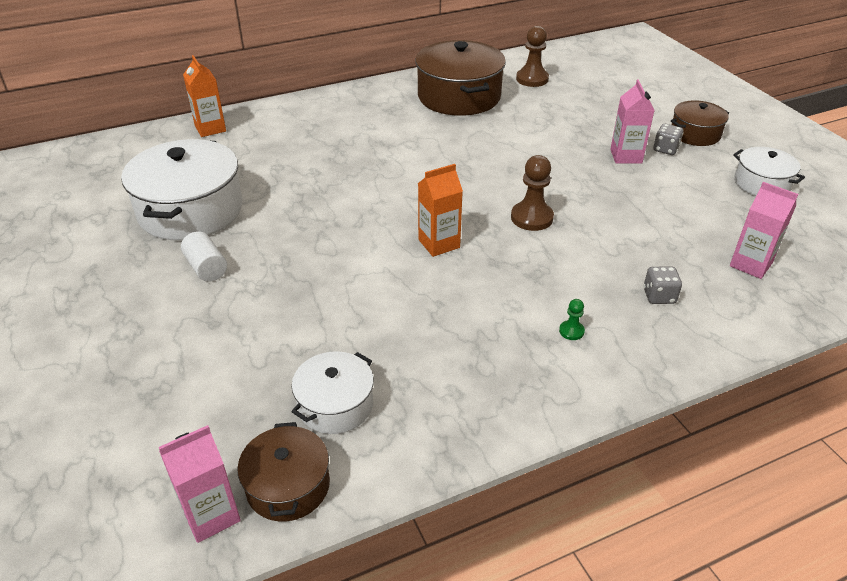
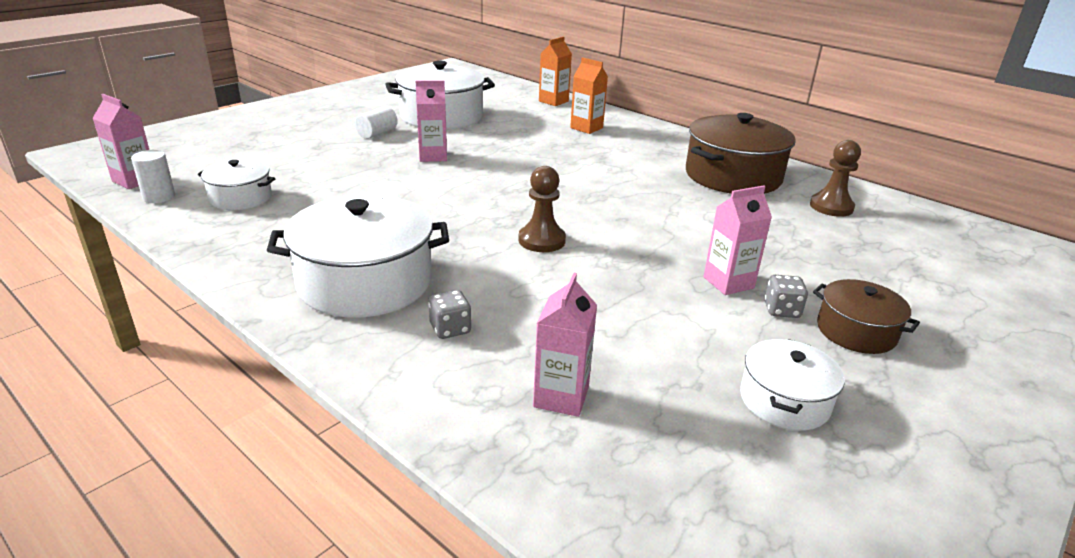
camera: 65 degrees right, 10 degrees down
(288, 485) = (159, 197): brown pot -> white cylinder
(308, 239) = (433, 156): none -> pink carton
(439, 243) = (463, 204): orange carton -> orange carton (586, 128)
(571, 331) = (365, 282): green pawn -> white pot

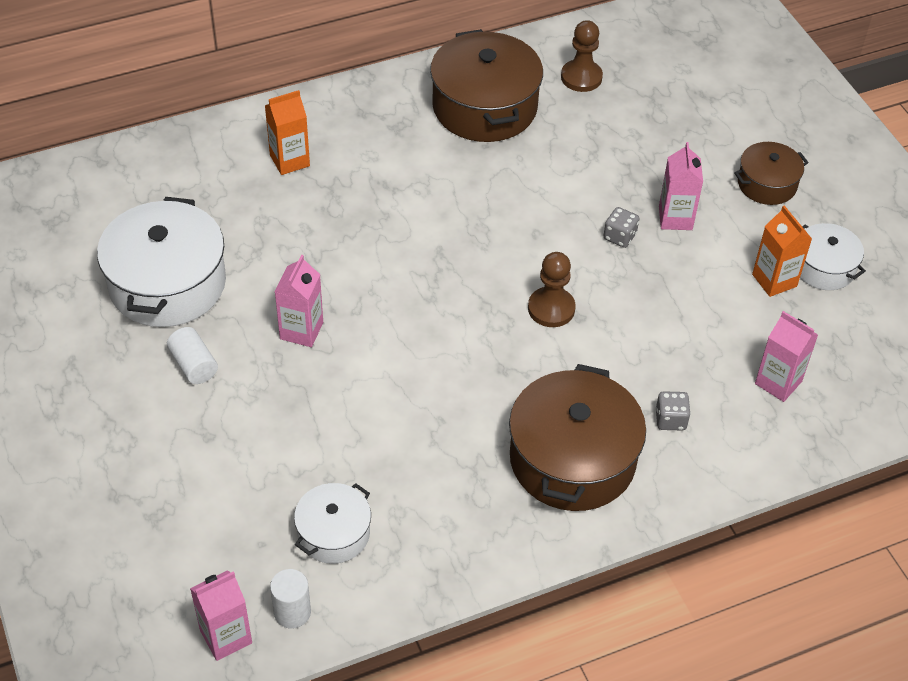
camera: 65 degrees left, 20 degrees up
(365, 282) = (572, 459): white pot -> brown pot
(553, 101) = (176, 153): orange carton -> orange carton (774, 280)
(781, 310) = (725, 208): grey dice -> grey dice (619, 237)

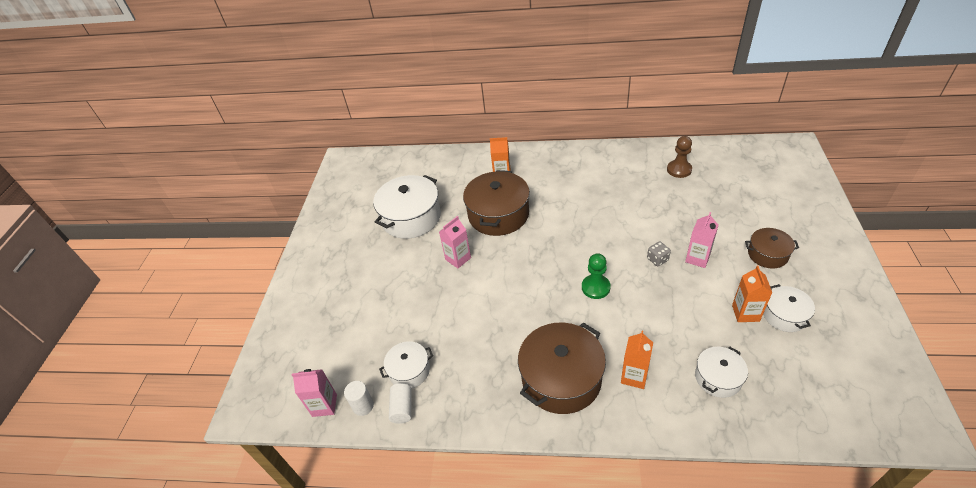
camera: 35 degrees right, 5 degrees down
(194, 365) = (398, 260): white cylinder -> white cylinder (402, 408)
(485, 107) = (616, 173): brown pot -> brown pot (498, 214)
(551, 309) = (595, 287): brown pawn -> green pawn
(670, 420) = (634, 376): grey dice -> orange carton
(778, 382) = (718, 378): pink carton -> white pot

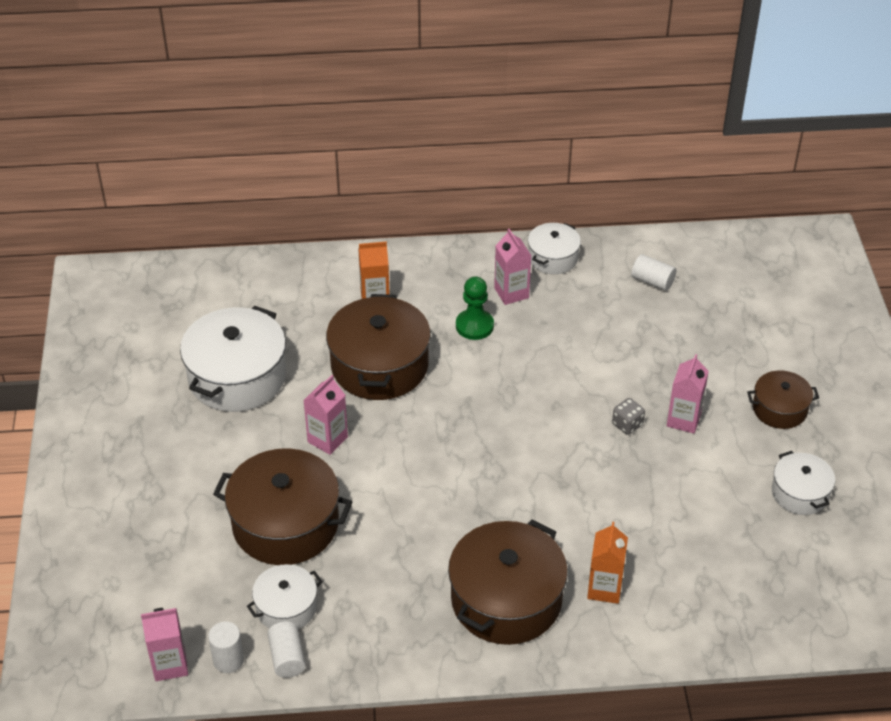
camera: 15 degrees left, 0 degrees up
(421, 312) = (285, 524): none -> brown pot
(587, 174) = (511, 293): none -> pink carton
(595, 287) = (541, 471): green pawn -> green pawn (474, 326)
(679, 170) = (652, 281): brown pawn -> white cylinder
(718, 378) = (714, 581): white pot -> white pot (553, 258)
(745, 313) = (749, 493): orange carton -> none

